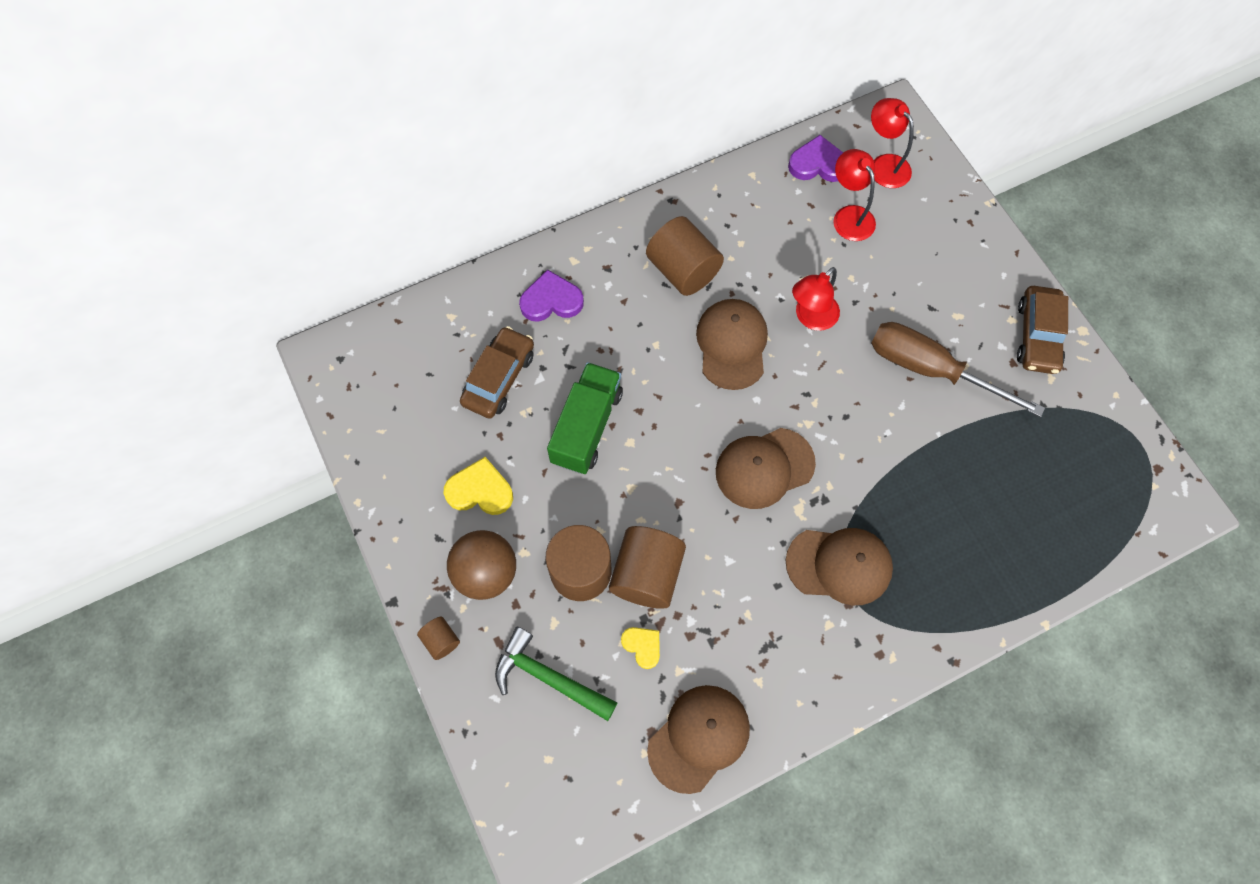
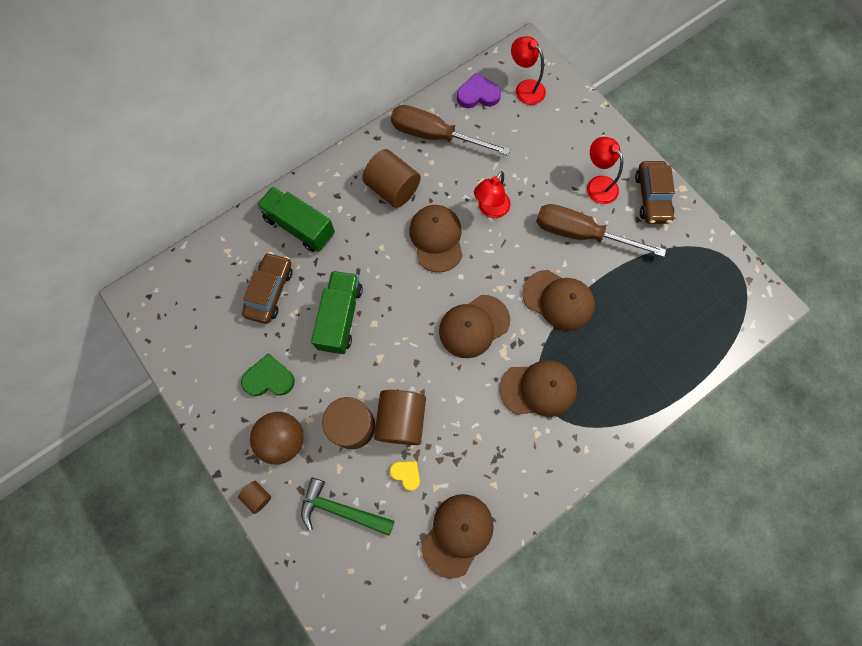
camera: 10 degrees left, 5 degrees up
(480, 490) = (269, 378): yellow heart -> green heart
(551, 300) = (299, 226): purple heart -> green truck
(751, 210) = (435, 136): none -> brown screwdriver
(849, 216) = (506, 129): red lamp -> red lamp (597, 184)
(885, 452) = (558, 300): none -> brown cap

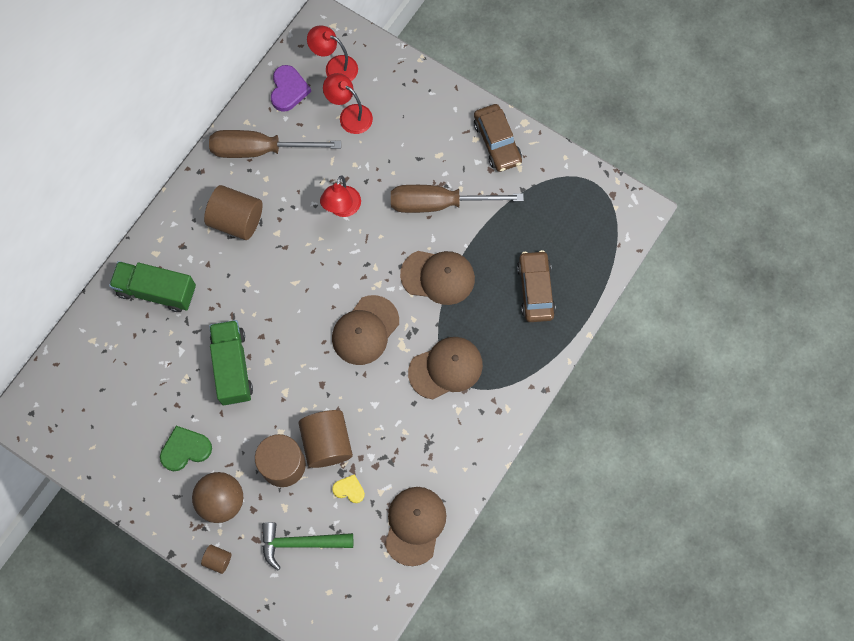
camera: 20 degrees left, 0 degrees up
(270, 291) = (152, 366): brown car -> brown car (535, 290)
(436, 238) = (299, 256): brown cap -> none
(478, 94) = (288, 90): purple heart -> purple heart turned 120 degrees clockwise
(597, 184) = (440, 147): red lamp -> red lamp (350, 115)

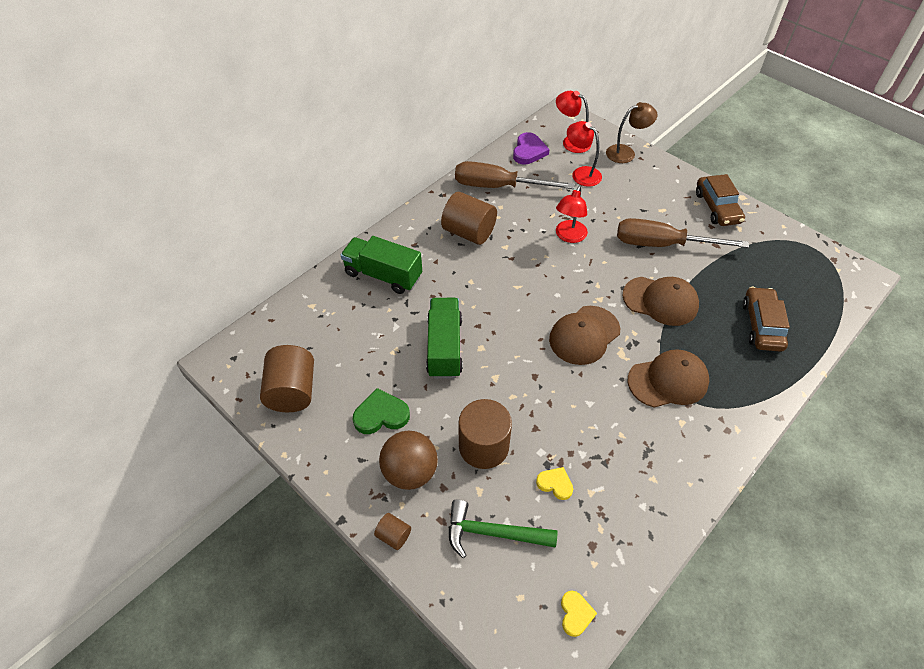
camera: 10 degrees right, 20 degrees down
(327, 443) = (534, 432): brown cylinder -> brown cylinder (292, 391)
(374, 597) = (575, 614): none -> yellow heart
(398, 75) = (626, 152): none -> brown lamp
(415, 525) = (630, 536): brown cap -> none

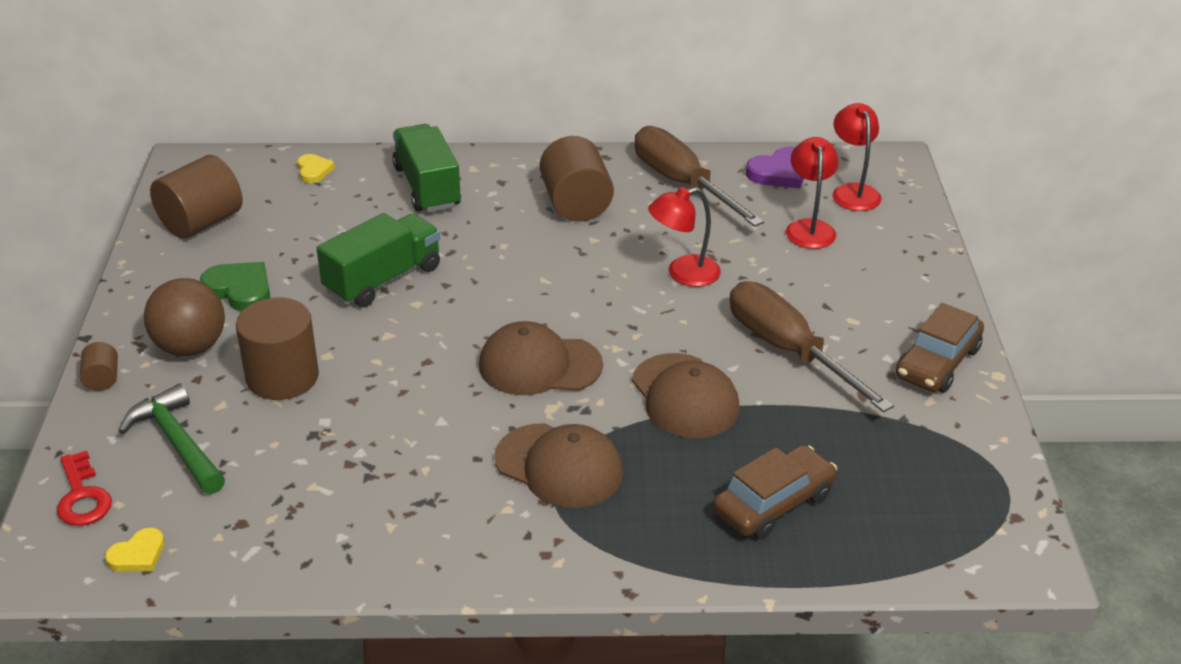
camera: 45 degrees right, 15 degrees down
(497, 612) = (82, 496): none -> red key
(555, 484) = (292, 453): yellow heart -> yellow heart (314, 171)
(626, 152) = (909, 241): brown lamp -> none

